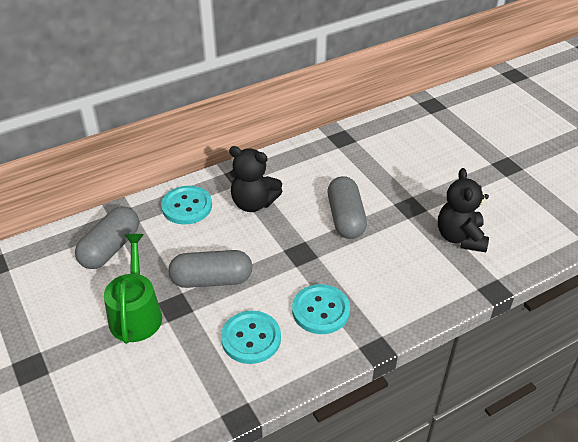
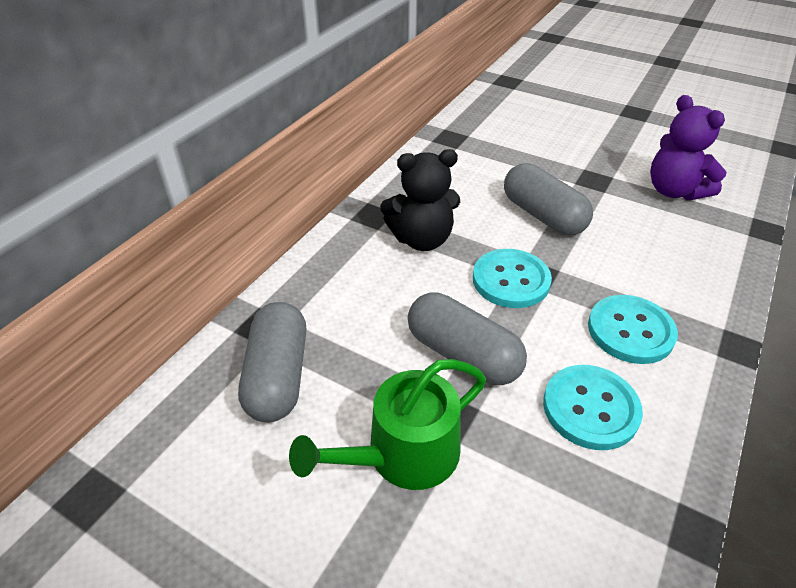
camera: 30 degrees left, 0 degrees up
(136, 313) = (403, 454): green watering can -> green watering can turned 90 degrees counterclockwise
(187, 206) = (339, 275): turquoise button -> turquoise button (511, 280)
(212, 280) = (463, 354): grey capsule -> grey capsule turned 75 degrees clockwise
(460, 237) = (674, 191): black teddy bear -> purple teddy bear

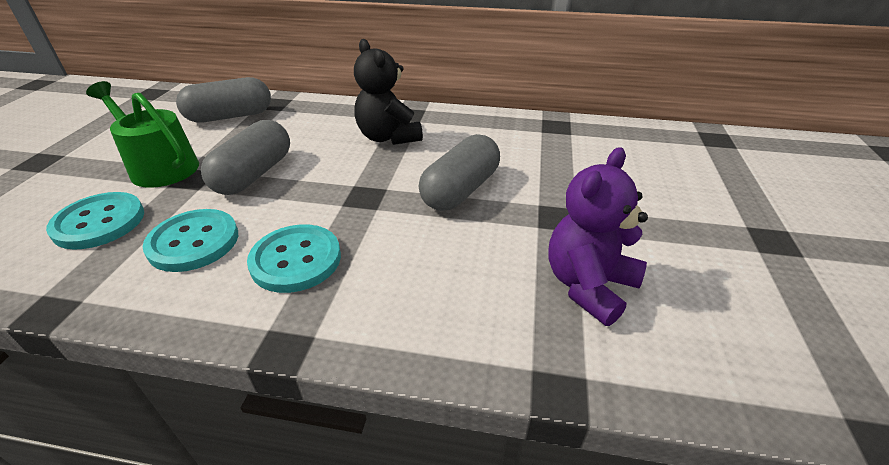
camera: 70 degrees right, 5 degrees down
(511, 280) = (350, 184): turquoise button -> turquoise button (99, 222)

